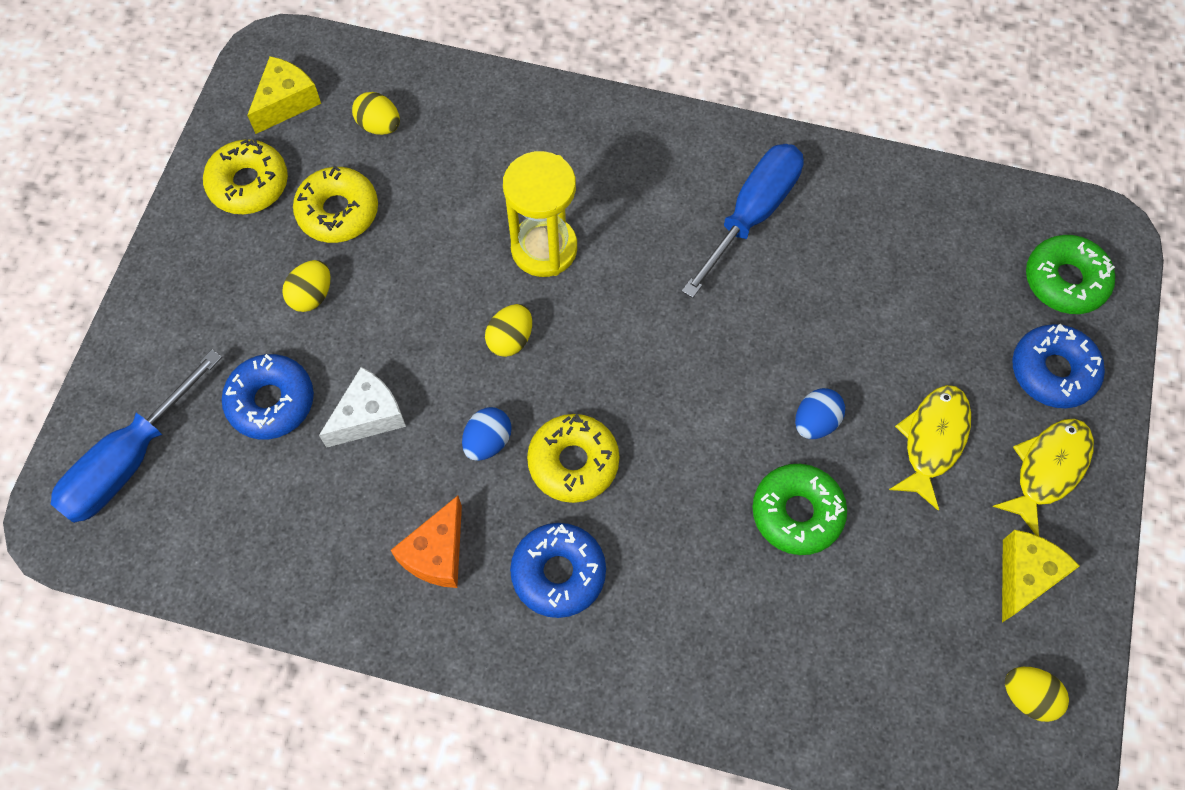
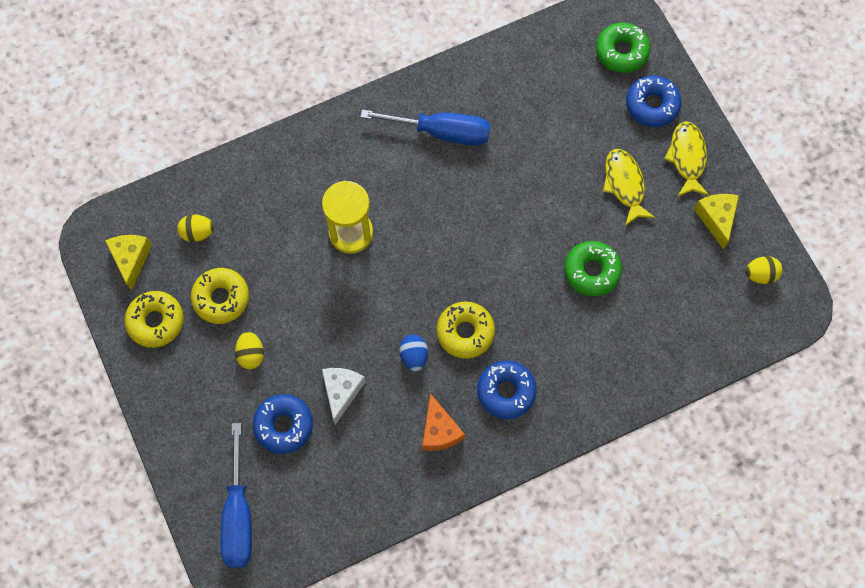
camera: 40 degrees left, 5 degrees up
(510, 339) = (377, 295): yellow egg -> none
(752, 214) = (441, 132): blue screwdriver -> blue screwdriver turned 105 degrees clockwise
(815, 422) = (563, 219): blue egg -> none

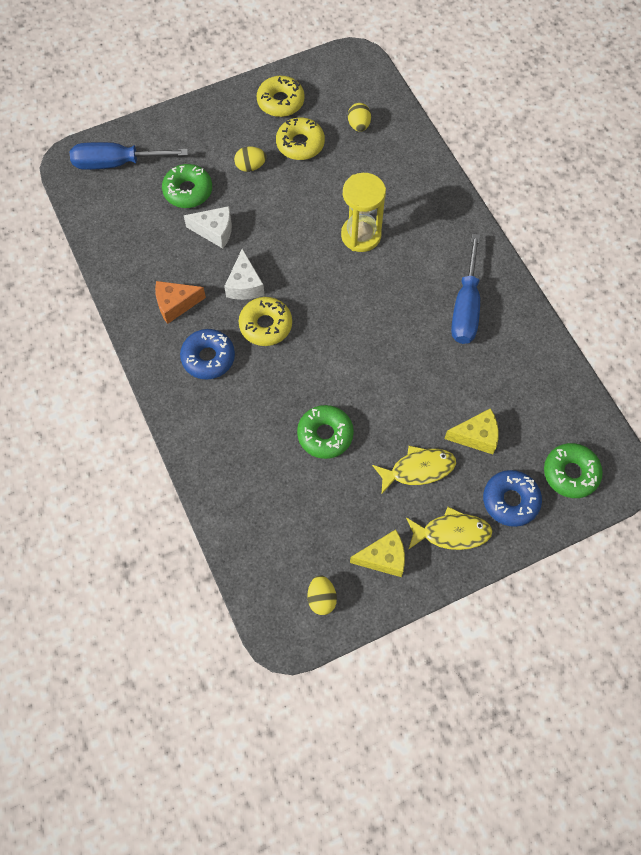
camera: 90 degrees right, 5 degrees down
(131, 259) = (334, 82): yellow cheese -> yellow cheese (476, 436)
(284, 425) = (188, 191): blue donut -> green donut
(414, 356) = (244, 285): blue egg -> white cheese

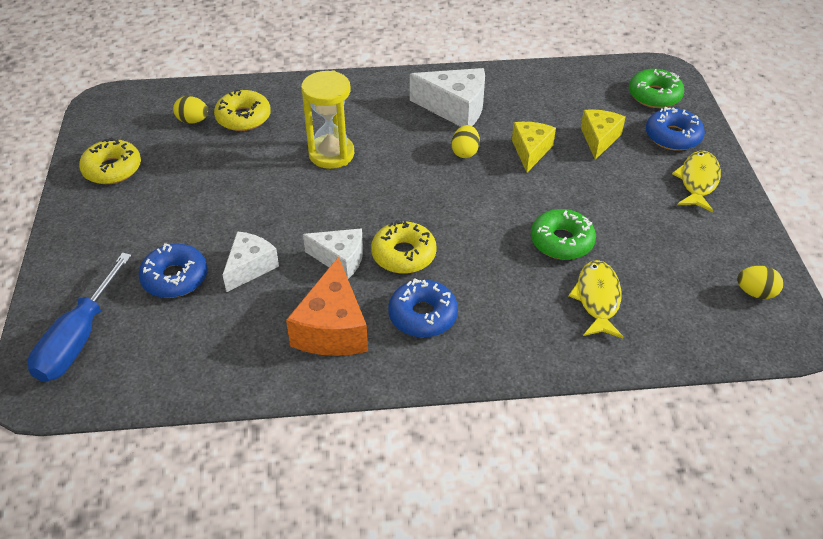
camera: 70 degrees left, 20 degrees down
(176, 304) = (332, 328): orange cheese -> orange cheese, size x1.51
(188, 191) = (175, 278): green donut -> blue donut
(250, 166) = (181, 215): yellow egg -> yellow egg (465, 152)
(300, 144) = (182, 168): yellow donut -> yellow donut (243, 117)
(383, 558) = (716, 234): yellow cheese -> yellow cheese (530, 151)
(418, 469) = (623, 185): yellow fish -> yellow fish (597, 299)
(466, 307) = (455, 108): blue screwdriver -> white cheese

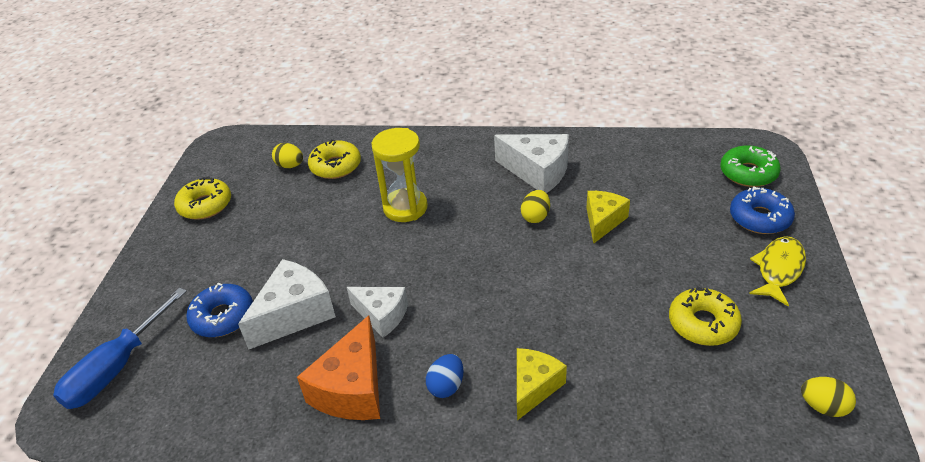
camera: 15 degrees right, 5 degrees down
(250, 267) = (294, 314): white cheese -> white cheese, size x1.51
(403, 254) = (445, 318): yellow donut -> yellow donut (703, 323)
(423, 315) = (446, 386): blue donut -> blue egg
(561, 241) = (613, 321): green donut -> none
(597, 299) = (637, 391): yellow fish -> none
(599, 139) = (678, 214): yellow cheese -> yellow cheese (534, 387)

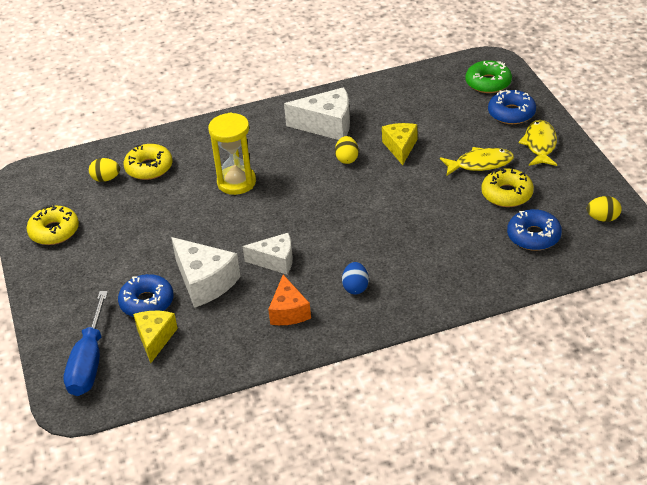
camera: 25 degrees left, 0 degrees up
(294, 314) = (205, 282): white cheese -> white cheese turned 120 degrees clockwise
(352, 388) = (289, 311): orange cheese -> orange cheese, size x0.66
(534, 387) = (416, 268): yellow cheese -> yellow cheese (155, 339)
(688, 271) = (480, 164): none -> yellow fish
(710, 398) = (533, 236): none -> blue donut

